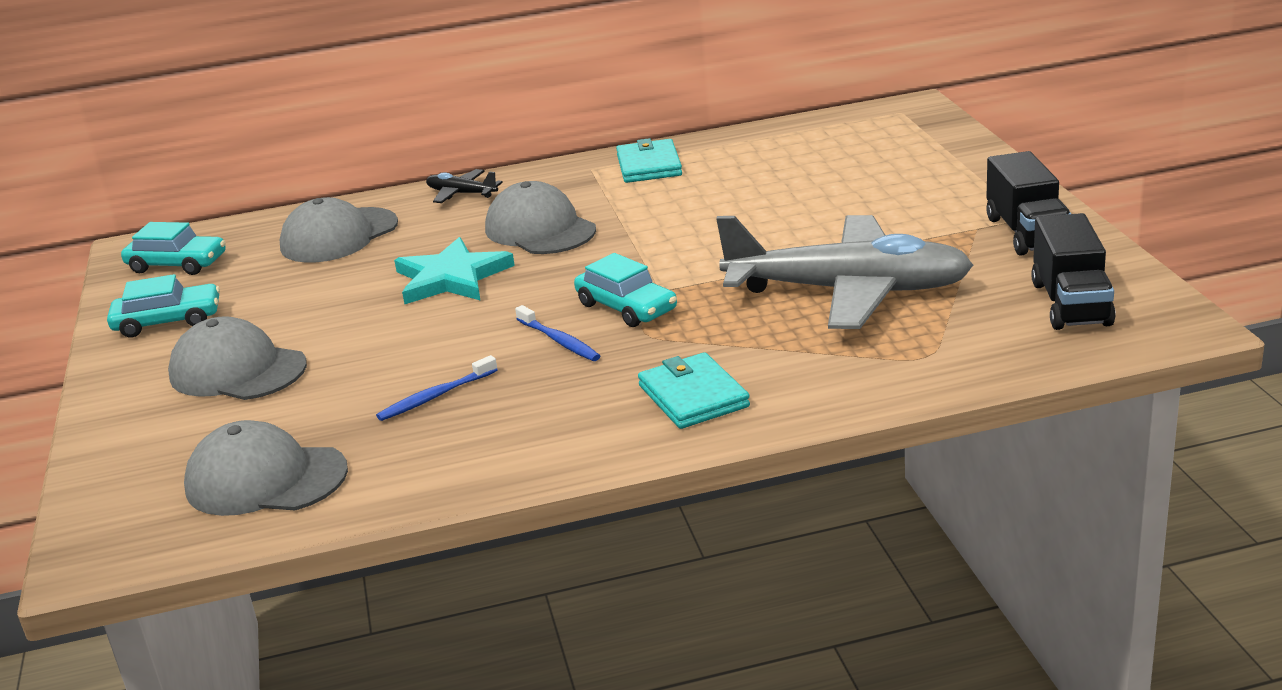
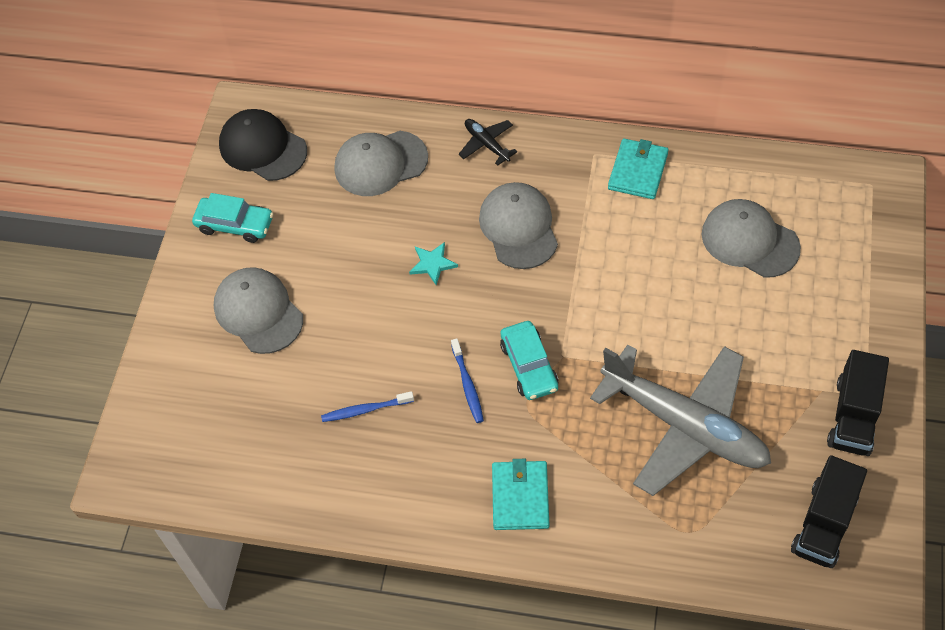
camera: 25 degrees right, 30 degrees up
(177, 264) = (263, 148): turquoise car -> black cap
(266, 479) = (236, 448): grey cap -> grey cap (750, 241)
(451, 278) = (432, 264): turquoise star -> turquoise star, size x0.53

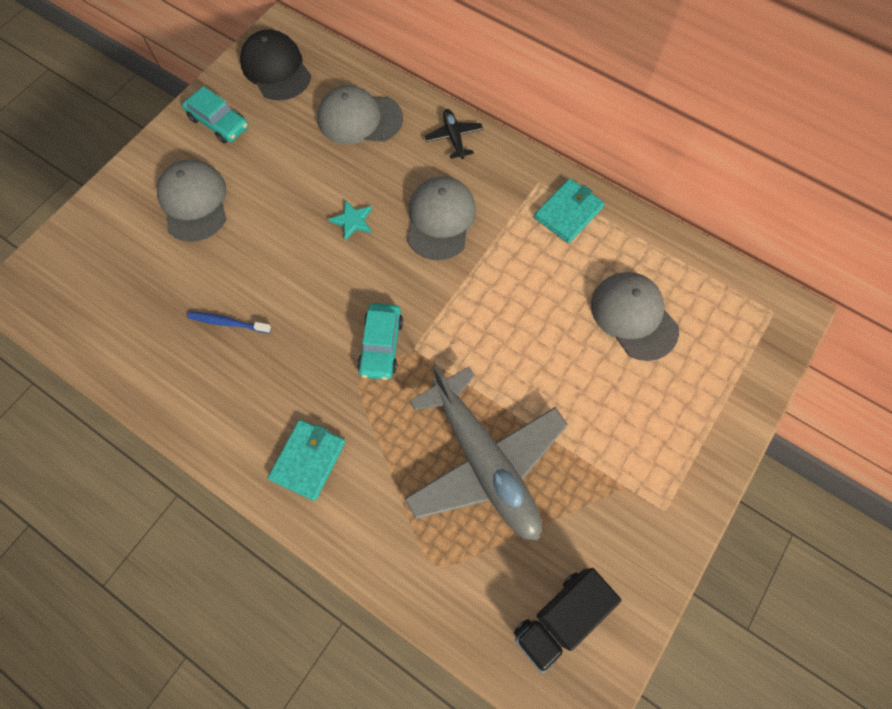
camera: 20 degrees right, 10 degrees up
(467, 385) = (321, 339): blue toothbrush -> none
(853, 416) = (642, 525): black truck -> none

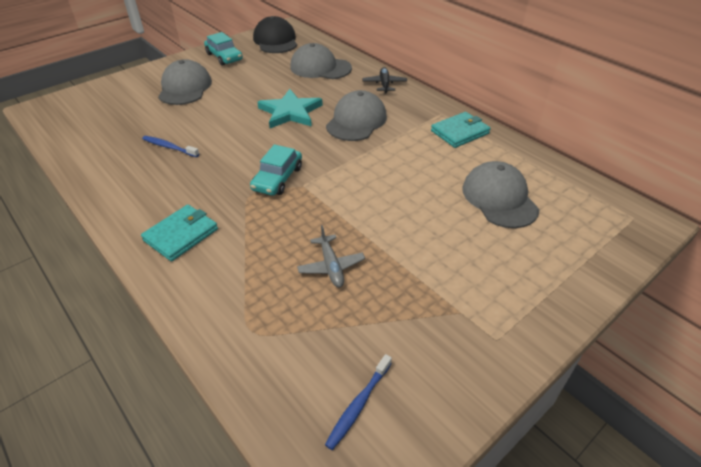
camera: 15 degrees right, 25 degrees down
(352, 221) = (290, 112): turquoise star -> turquoise star, size x1.87
(484, 462) = (331, 266): grey plane -> grey plane, size x0.41
(560, 617) = (358, 405): black truck -> blue toothbrush

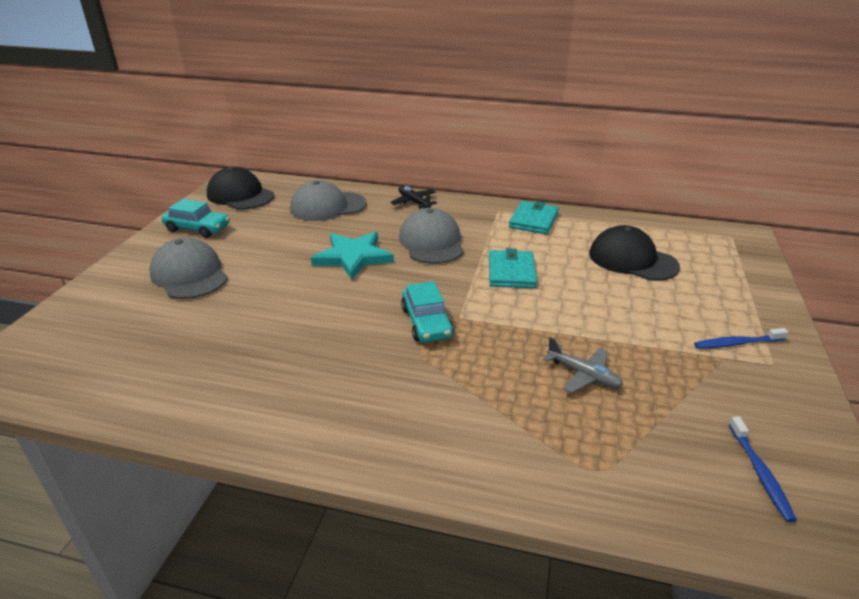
camera: 35 degrees left, 10 degrees down
(169, 147) = (257, 342): blue toothbrush -> blue toothbrush (737, 343)
(181, 235) = (399, 422): turquoise wallet -> turquoise wallet (511, 272)
(499, 198) = (632, 260): grey cap -> black cap

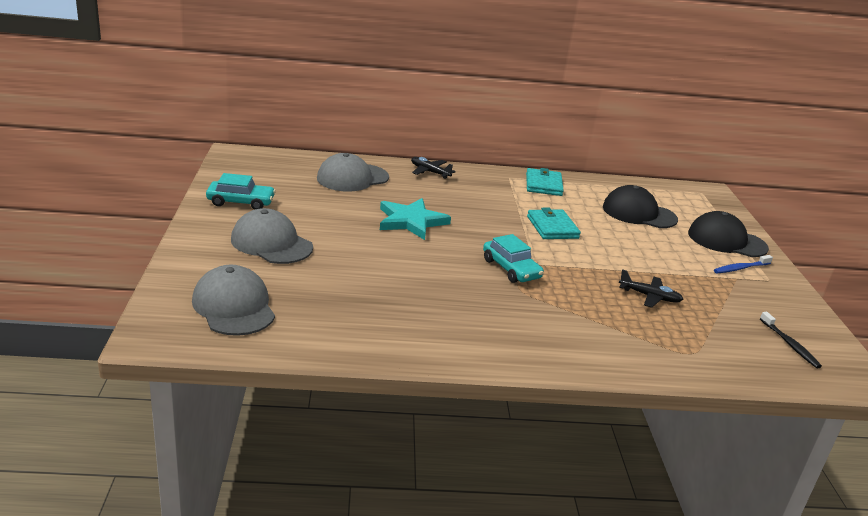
camera: 20 degrees left, 5 degrees down
(240, 195) = (256, 169): black cap -> black cap (726, 241)
(431, 242) = (470, 206): grey cap -> grey cap (234, 306)
(583, 375) = (650, 296): grey plane -> black plane
(760, 473) = (790, 344): blue toothbrush -> black toothbrush

